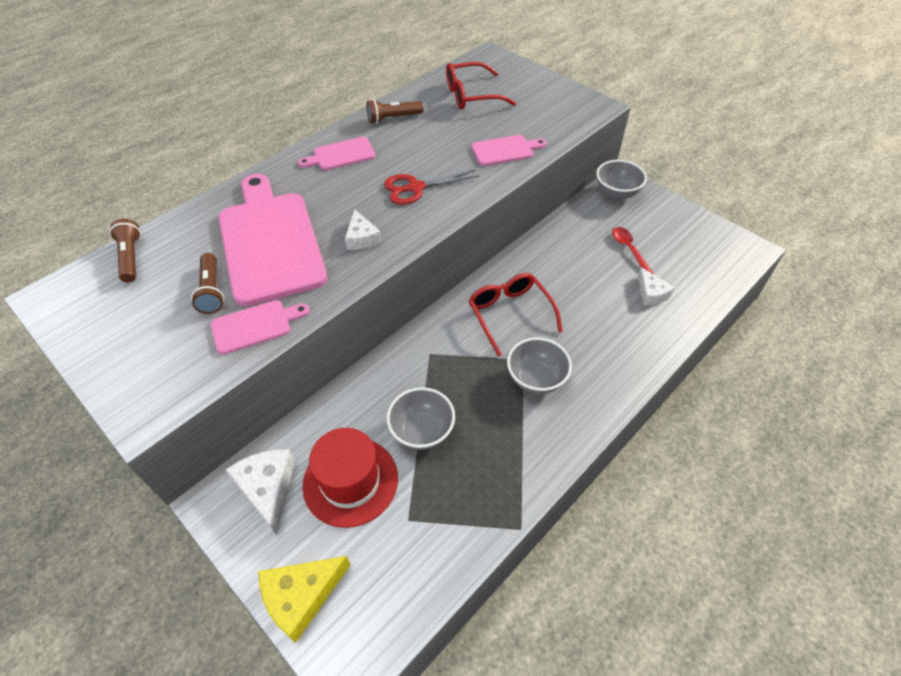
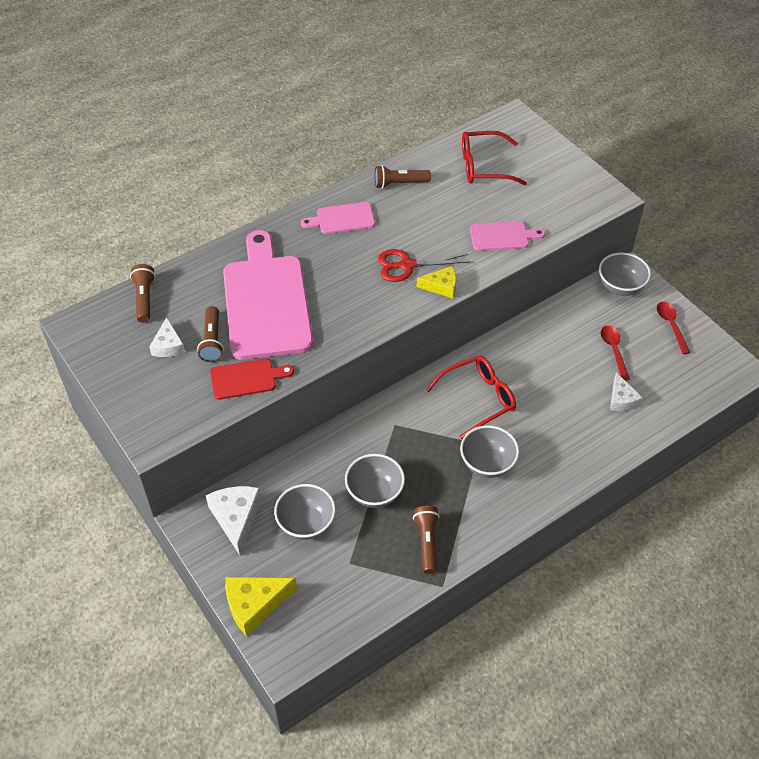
camera: 10 degrees right, 0 degrees up
(255, 326) = (246, 379): pink cutting board -> red cutting board
(350, 481) = (306, 524): red hat -> grey bowl
(362, 238) = (349, 310): white cheese -> white cheese (168, 345)
(455, 202) = (441, 286): none -> yellow cheese
(491, 479) = (427, 542): none -> brown flashlight
(510, 314) = (478, 399): red glasses -> red glasses turned 75 degrees clockwise
(674, 220) = (671, 326): none -> red spoon

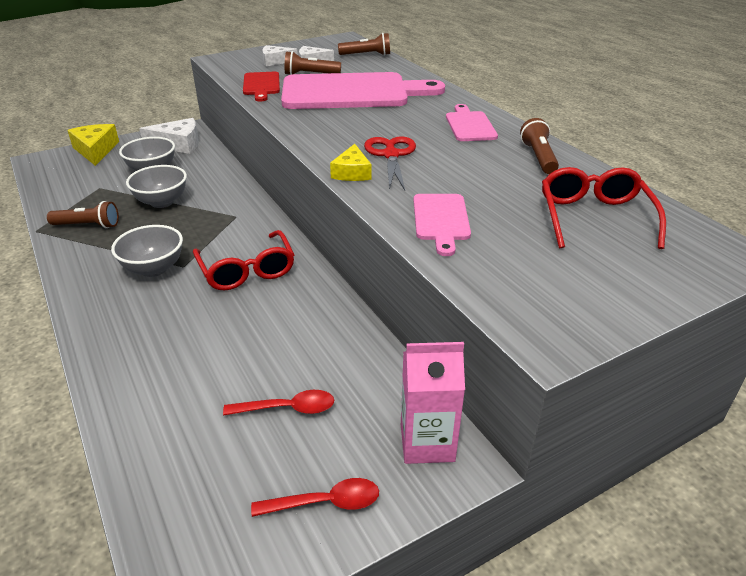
camera: 95 degrees right, 15 degrees down
(620, 287) = (427, 442): grey bowl -> pink carton
(621, 399) = (191, 401): white cheese -> white cheese (275, 61)

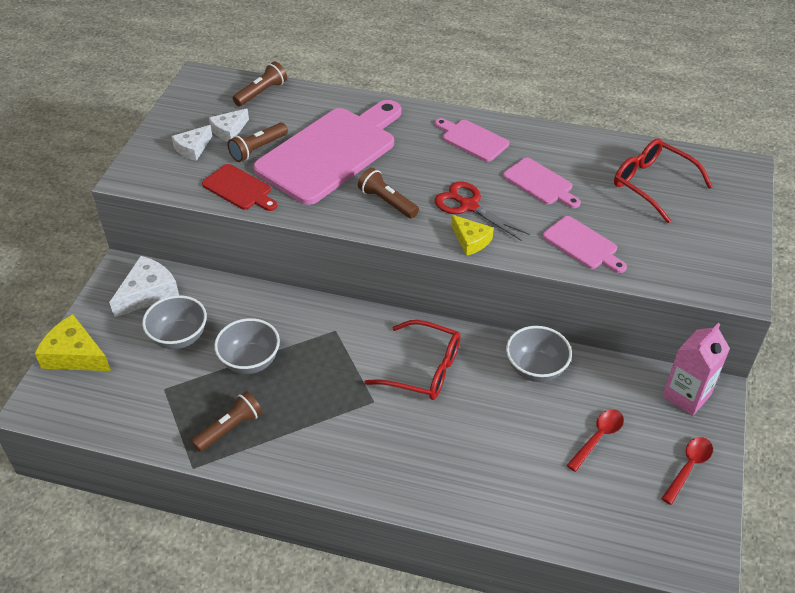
camera: 45 degrees left, 10 degrees up
(154, 269) = (356, 420): grey bowl -> grey bowl (535, 369)
(478, 169) = (540, 183): none -> pink cutting board
(538, 157) = (558, 147): brown flashlight -> brown flashlight (387, 202)

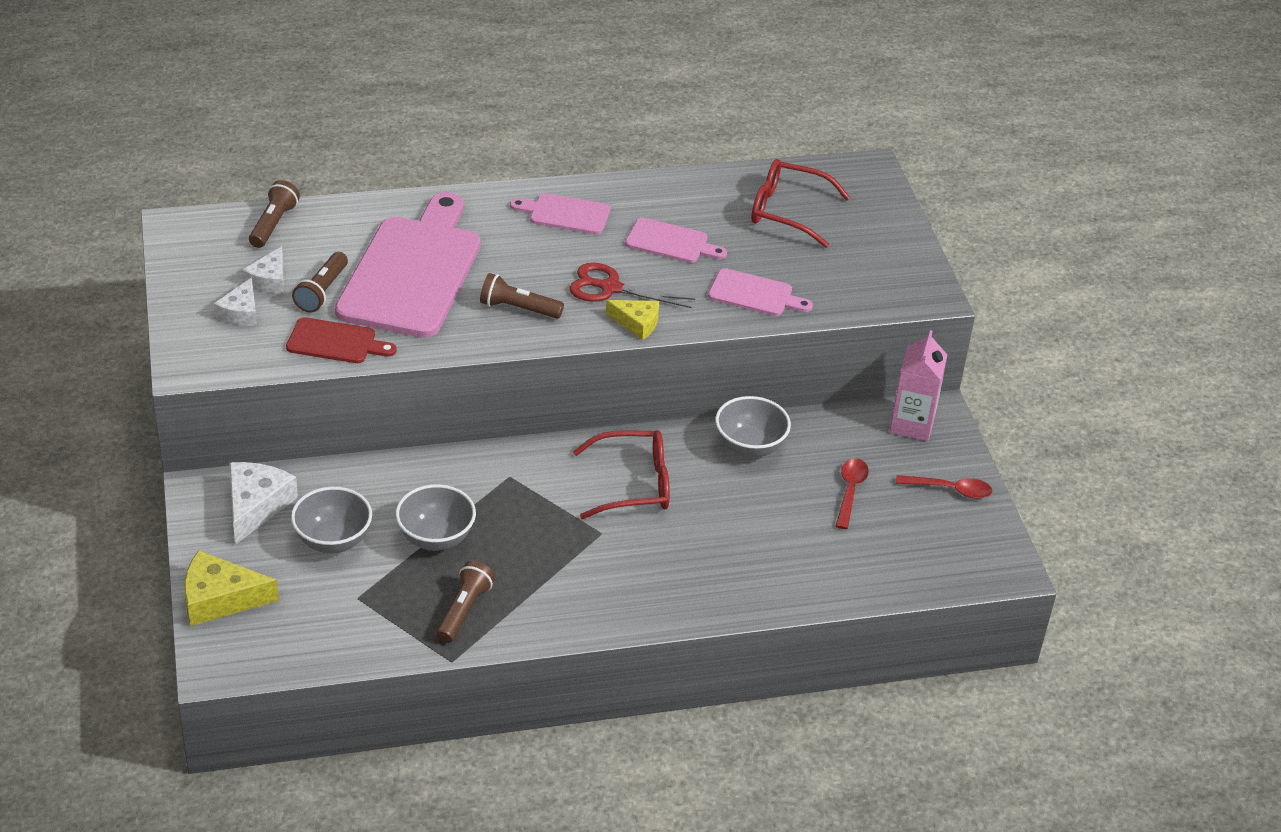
camera: 30 degrees left, 5 degrees down
(688, 468) = (949, 490): red spoon -> red spoon turned 90 degrees clockwise

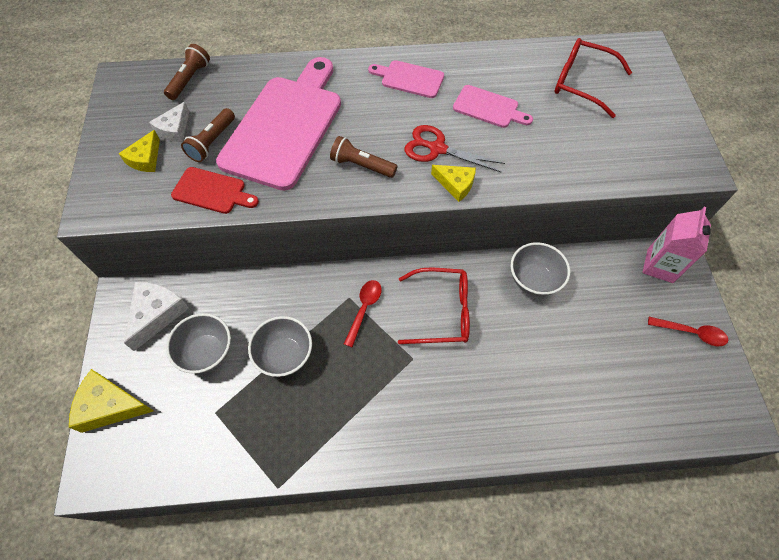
camera: 10 degrees right, 20 degrees up
(241, 312) = (145, 159): white cheese -> yellow cheese
(464, 610) = (295, 433): brown flashlight -> none
(754, 294) = (553, 160): pink cutting board -> none
(850, 491) = (611, 329): red spoon -> red spoon (364, 309)

